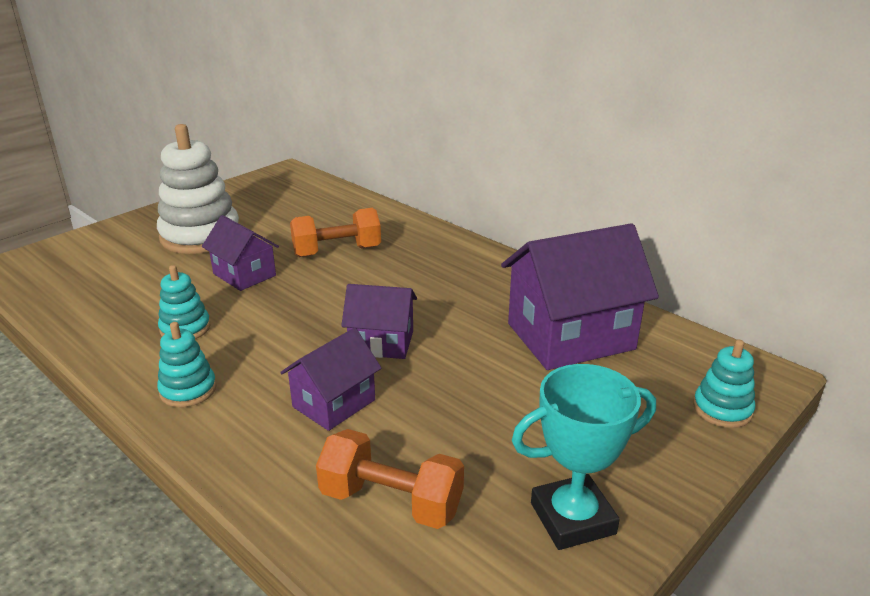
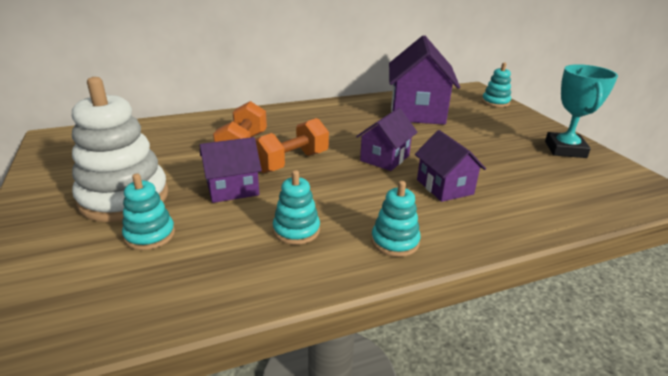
camera: 65 degrees left, 0 degrees up
(150, 266) = (150, 235): none -> turquoise stacking toy
(391, 502) = (546, 189): orange dumbbell -> orange dumbbell (291, 162)

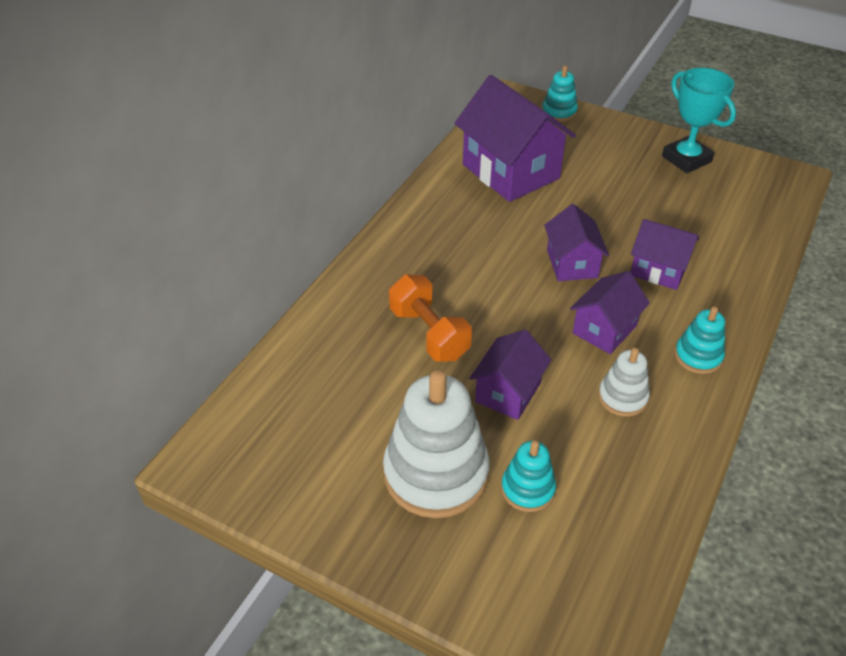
camera: 40 degrees left, 15 degrees up
(291, 162) = (504, 324): orange dumbbell -> none
(296, 230) = (622, 397): turquoise stacking toy -> white stacking toy
(349, 194) = (604, 329): none -> purple house

